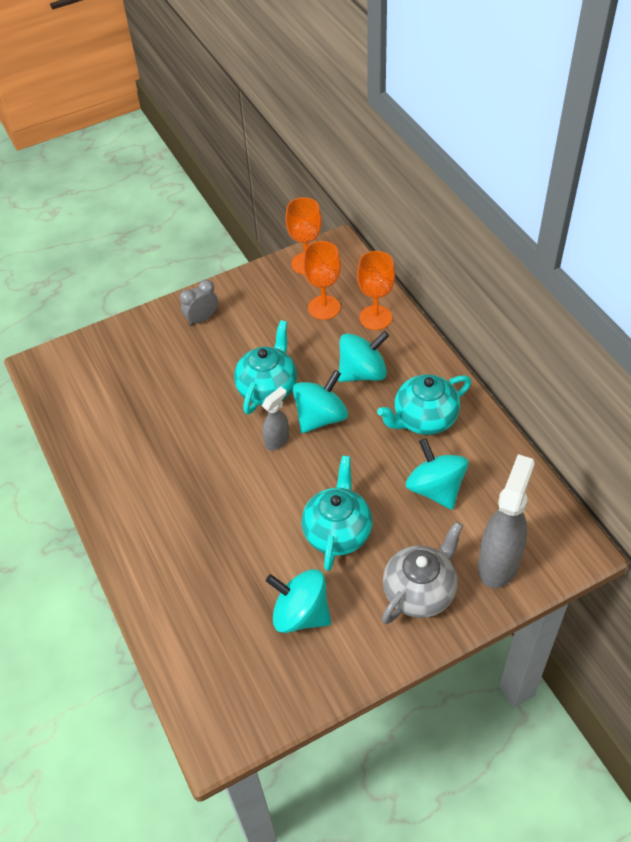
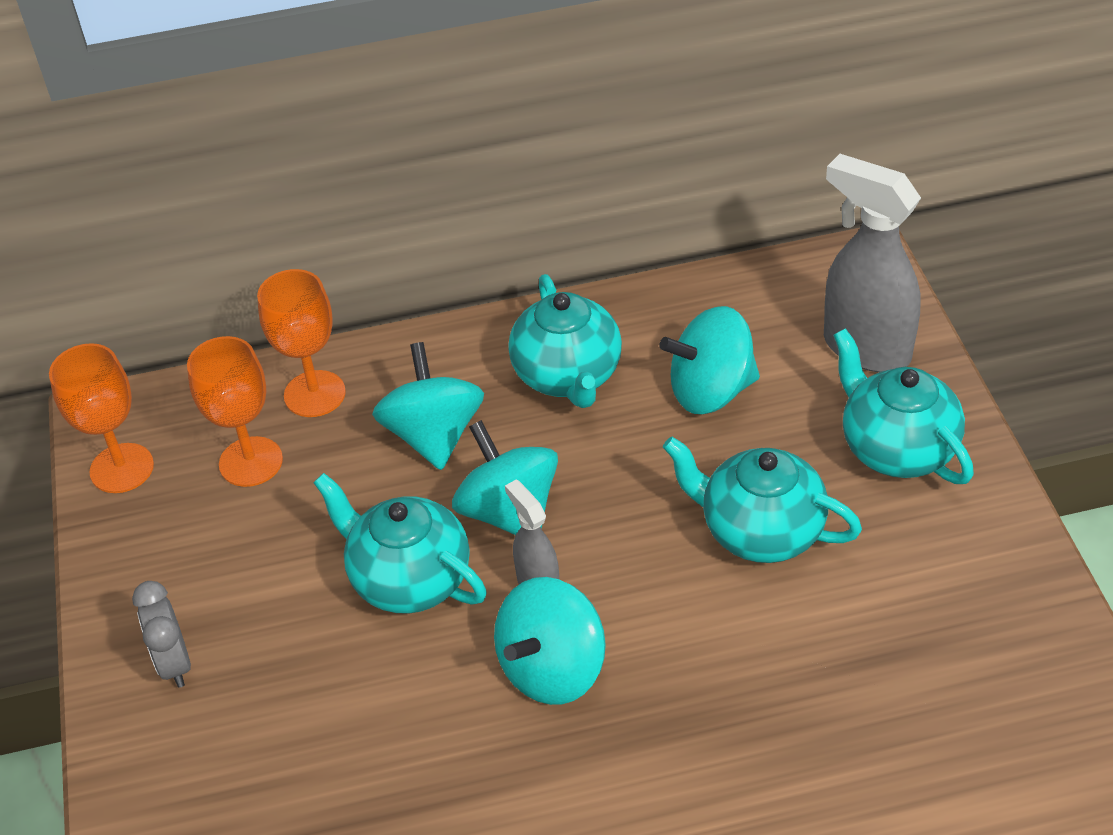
camera: 75 degrees left, 5 degrees down
(301, 613) = (908, 609): turquoise spinning top -> turquoise spinning top (552, 669)
(420, 591) = (896, 448): grey teapot -> turquoise teapot

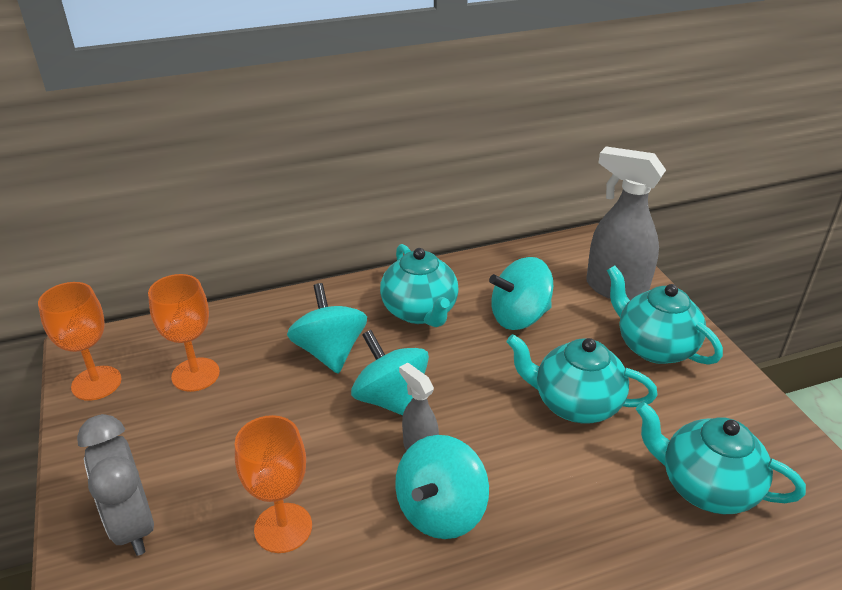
camera: 10 degrees left, 10 degrees down
(174, 663) = (132, 525): grey clock -> grey clock, size x1.53
(314, 394) = (242, 329): orange goblet -> orange goblet (283, 528)
(408, 579) = (320, 450): turquoise teapot -> turquoise teapot (705, 487)

